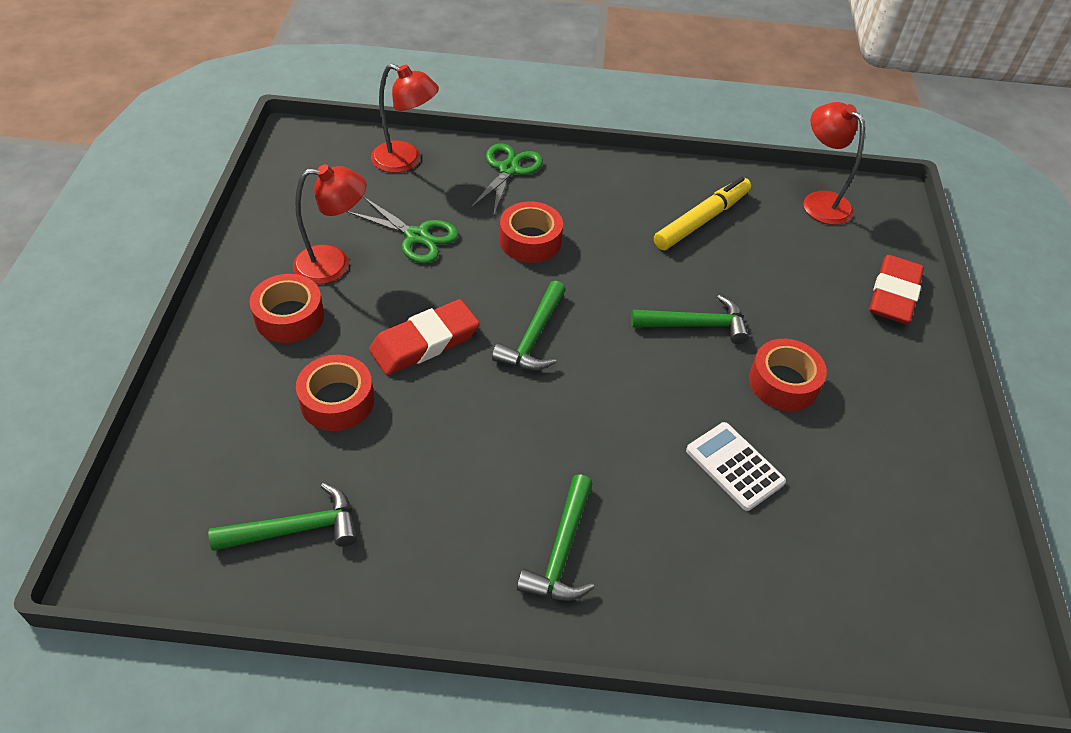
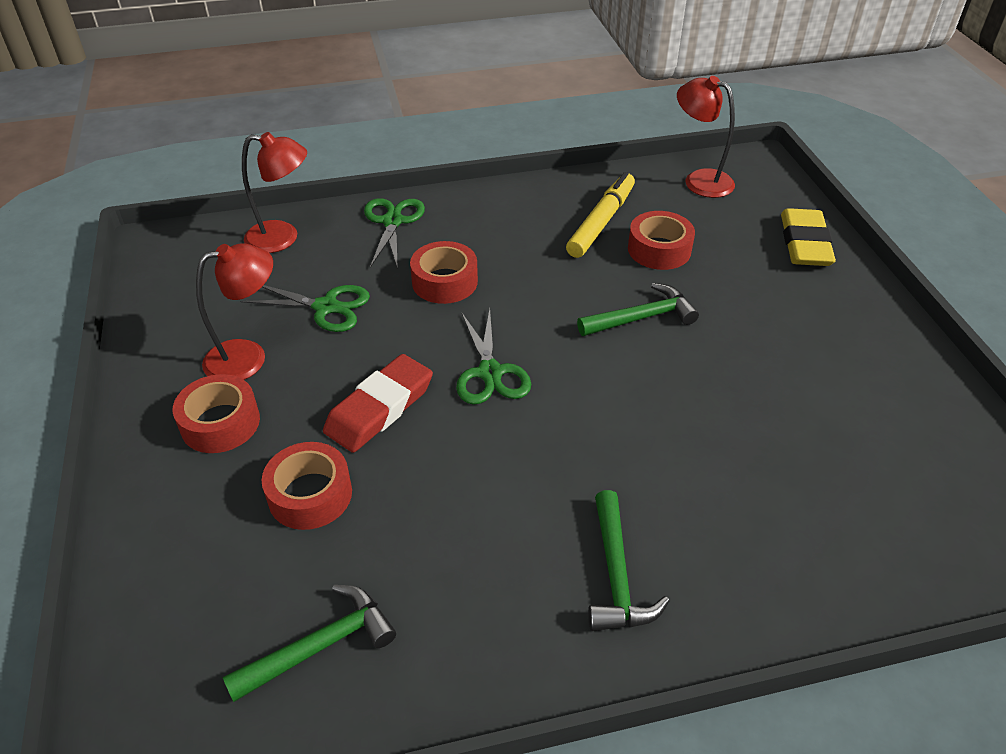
camera: 15 degrees left, 5 degrees down
(533, 338) = (490, 373): green hammer -> green scissors
(734, 466) = (742, 439): white calculator -> none
(783, 382) = (748, 348): red tape -> red tape (659, 249)
(893, 294) = (805, 243): red eraser -> yellow eraser

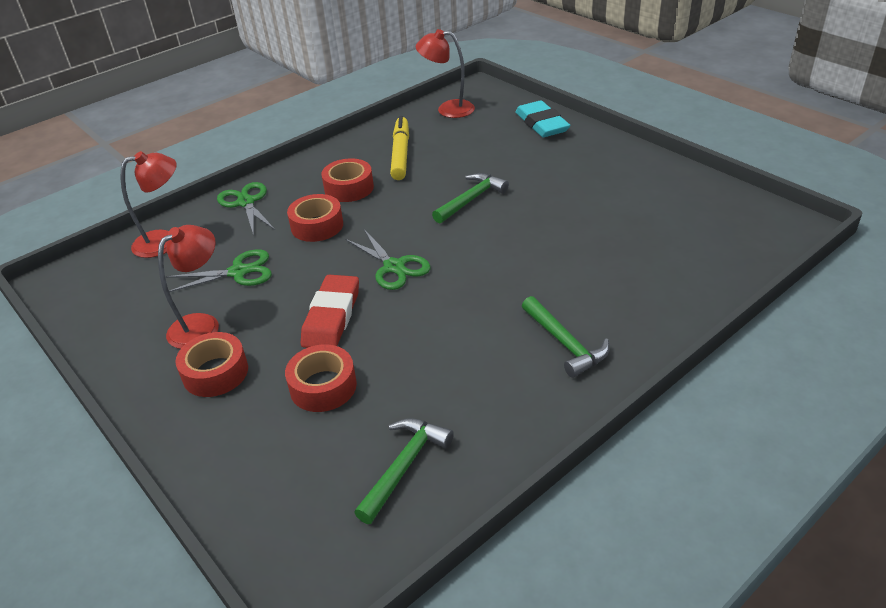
camera: 25 degrees left, 5 degrees down
(659, 249) = (452, 157): red tape -> red tape (349, 188)
(805, 243) = (542, 124): yellow eraser -> turquoise eraser

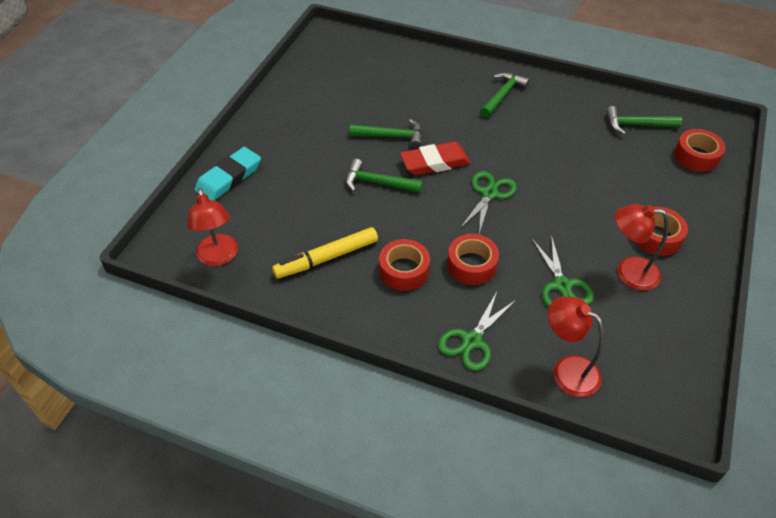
camera: 120 degrees left, 10 degrees up
(238, 272) = (562, 285): green scissors -> green scissors turned 150 degrees counterclockwise
(323, 386) = (619, 179): red tape -> red tape (696, 156)
(331, 317) = (562, 203): red eraser -> red eraser (435, 162)
(538, 226) = (392, 136): none -> green hammer

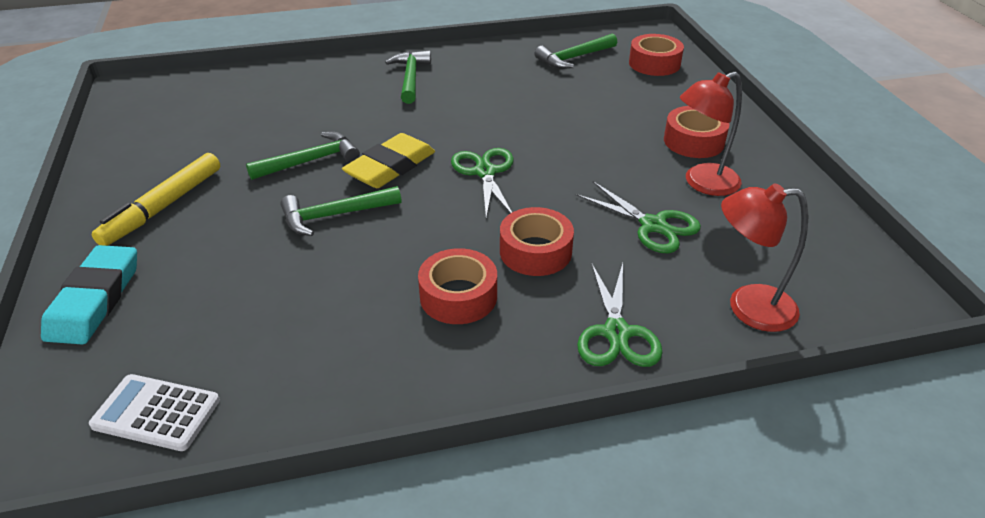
camera: 35 degrees left, 10 degrees down
(219, 257) = (156, 413): red lamp -> white calculator
(327, 258) = (338, 331): yellow marker -> yellow marker (164, 206)
(435, 162) = (390, 167): red eraser -> yellow eraser

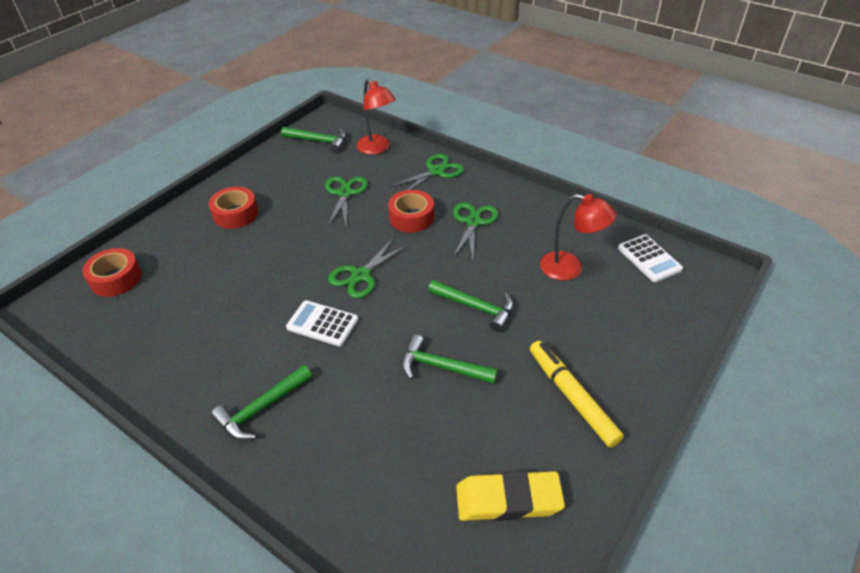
camera: 130 degrees left, 5 degrees up
(94, 300) = (654, 344): turquoise eraser -> none
(164, 206) = (572, 397): yellow marker -> yellow marker turned 105 degrees counterclockwise
(390, 167) = (402, 321): yellow eraser -> yellow eraser (508, 499)
(453, 129) = (322, 324): none -> white calculator
(458, 296) = (473, 222): red tape -> green scissors
(573, 58) = (136, 328): green hammer -> green hammer (319, 141)
(702, 183) = (284, 194): red lamp -> red lamp (570, 268)

